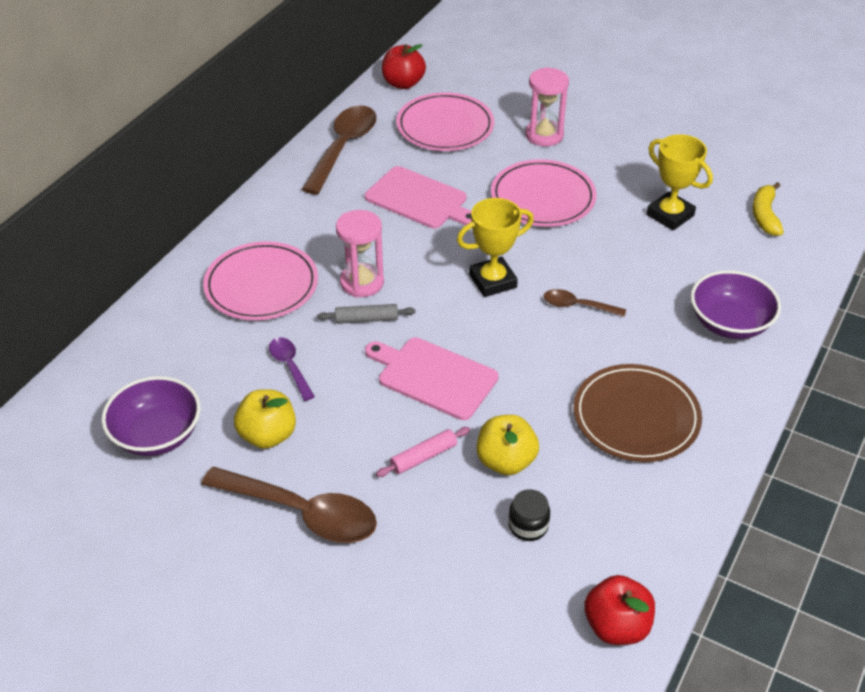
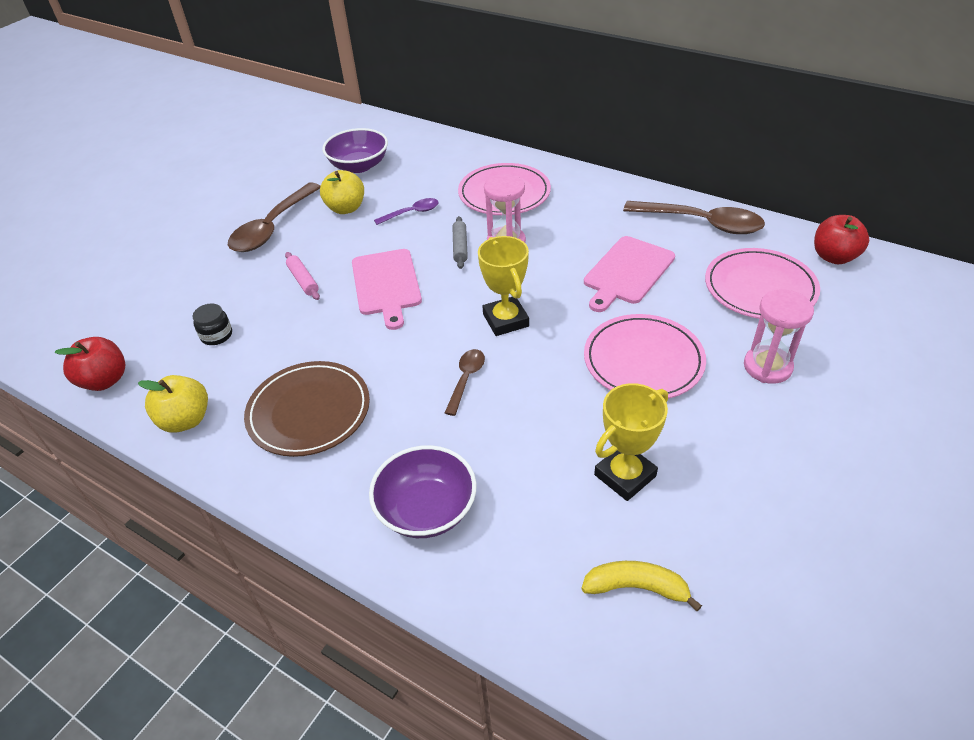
camera: 95 degrees right, 0 degrees up
(433, 377) = (386, 284): pink cutting board -> pink cutting board turned 135 degrees clockwise
(506, 461) = (284, 324): yellow apple -> yellow apple (186, 420)

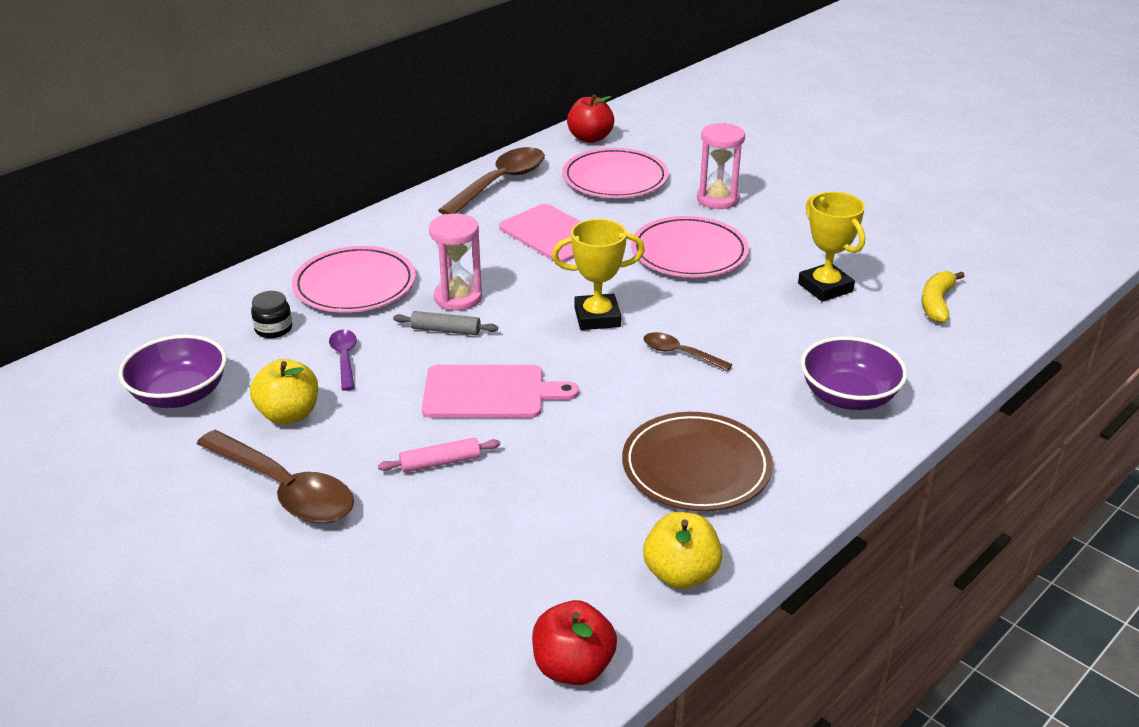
camera: 80 degrees left, 10 degrees down
(216, 335) = (521, 548): black jar -> black jar (273, 329)

